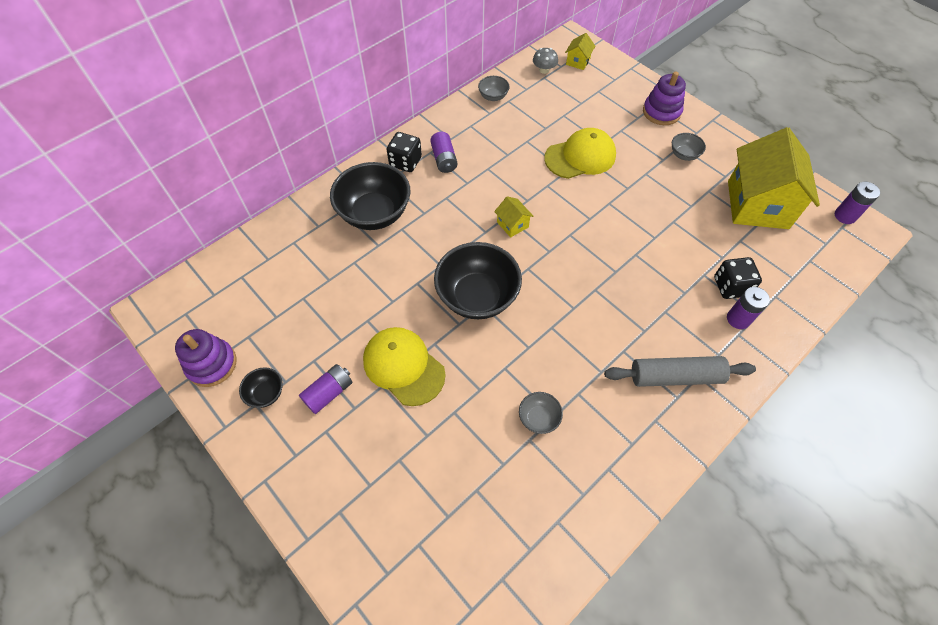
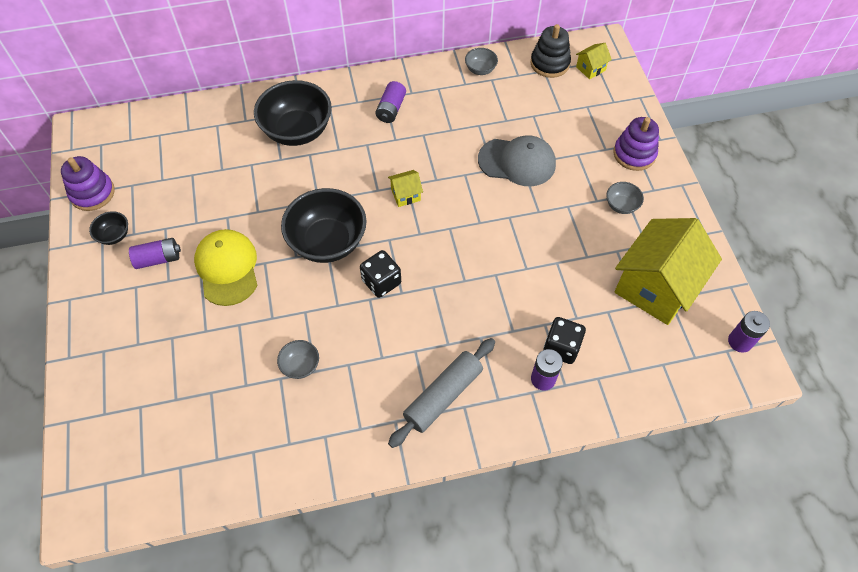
camera: 30 degrees right, 0 degrees up
(405, 162) = (356, 97): black dice -> black dice (381, 282)
(512, 224) = (405, 195): yellow house -> yellow house turned 75 degrees clockwise
(544, 70) = (549, 63): grey mushroom -> black stacking toy
(580, 157) = (517, 162): yellow cap -> grey cap
(675, 376) = (443, 395): grey rolling pin -> grey rolling pin turned 75 degrees counterclockwise

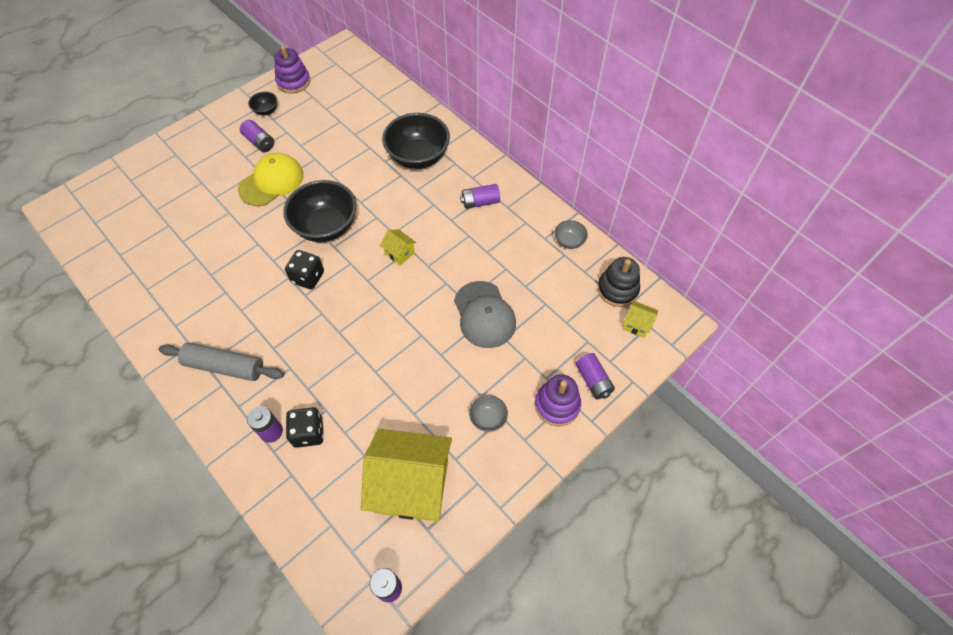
camera: 60 degrees right, 0 degrees up
(300, 365) = (211, 264): grey bowl -> none
(625, 121) = (593, 380): none -> purple battery

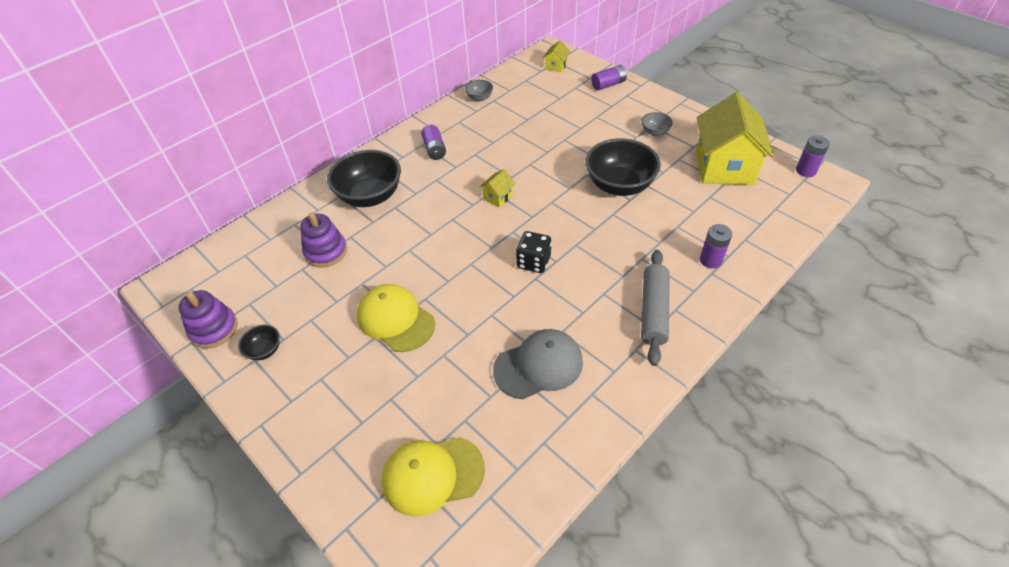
camera: 90 degrees left, 10 degrees down
(134, 207) = (432, 475): none -> yellow cap
(259, 142) = (324, 346): purple battery -> none
(308, 432) = (702, 234): black dice -> none
(326, 226) = (465, 257): black bowl -> black bowl (619, 185)
(484, 314) = (560, 139): grey cap -> grey cap (538, 366)
(557, 405) = (633, 100): purple stacking toy -> purple stacking toy (326, 251)
(617, 289) = (525, 74): black stacking toy -> none

